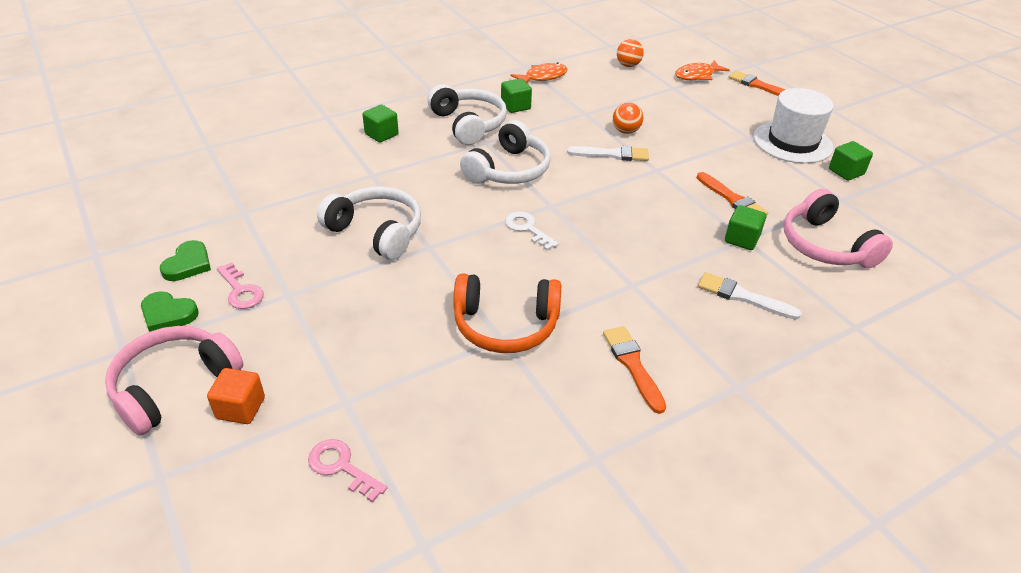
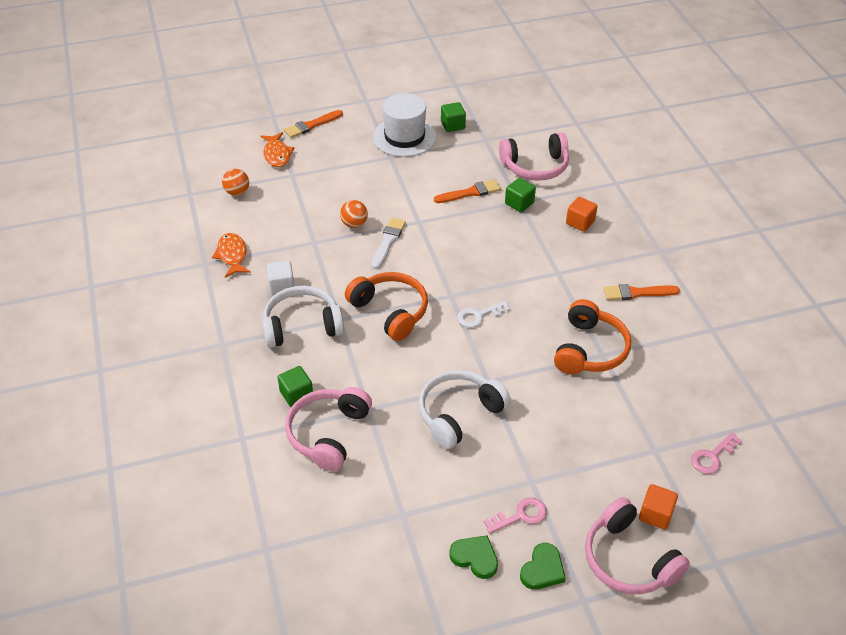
camera: 75 degrees left, 5 degrees up
(337, 157) = (328, 434): none -> pink headphones
(509, 170) = (390, 311): white headphones -> orange headphones
(515, 106) = (282, 286): green cube -> white cube
(742, 297) = (580, 222): white brush -> orange cube

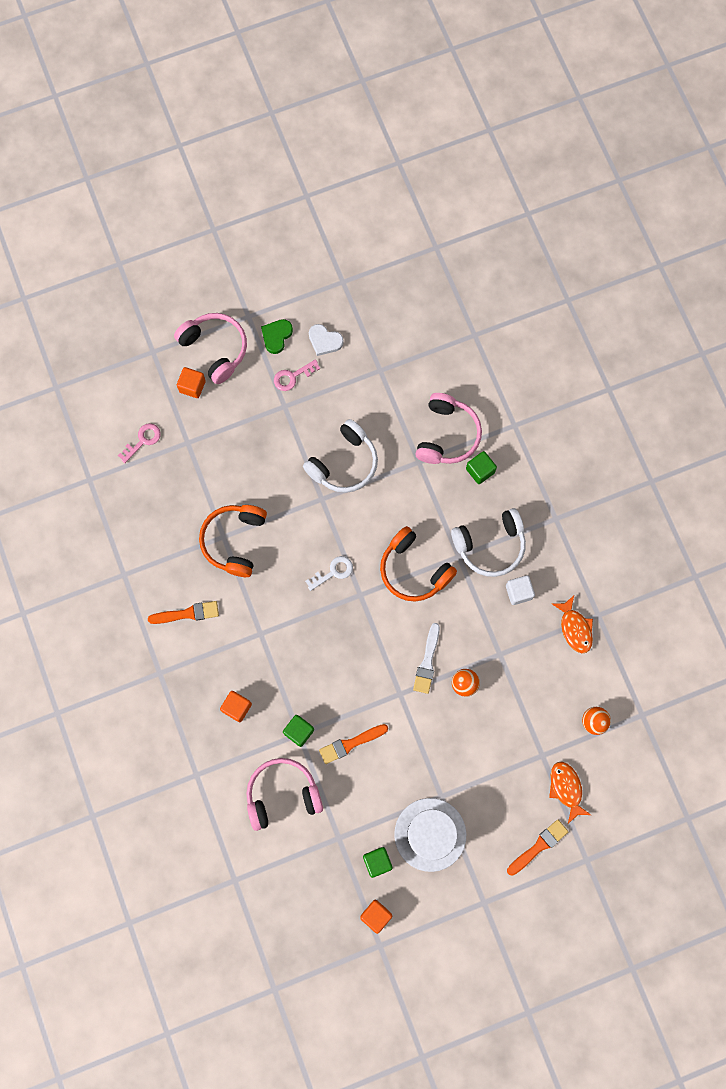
camera: 175 degrees right, 30 degrees up
(457, 99) = (376, 915): none -> orange cube
(475, 558) = (324, 341): green heart -> white heart

